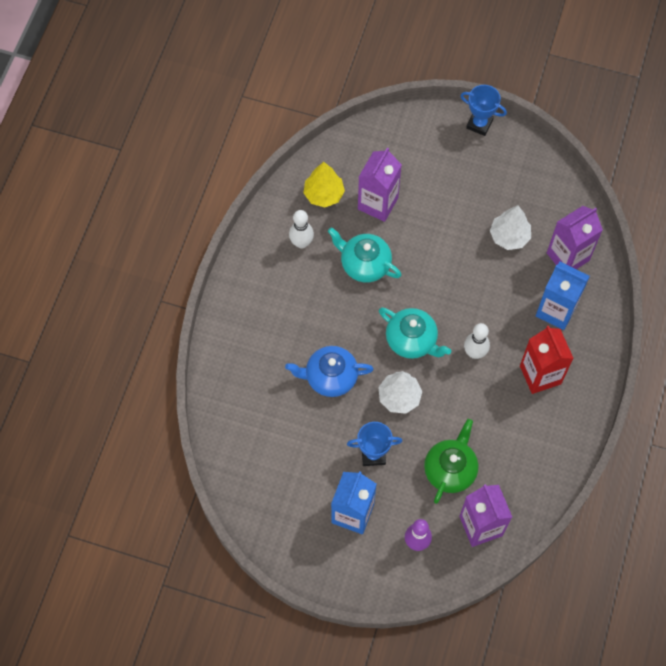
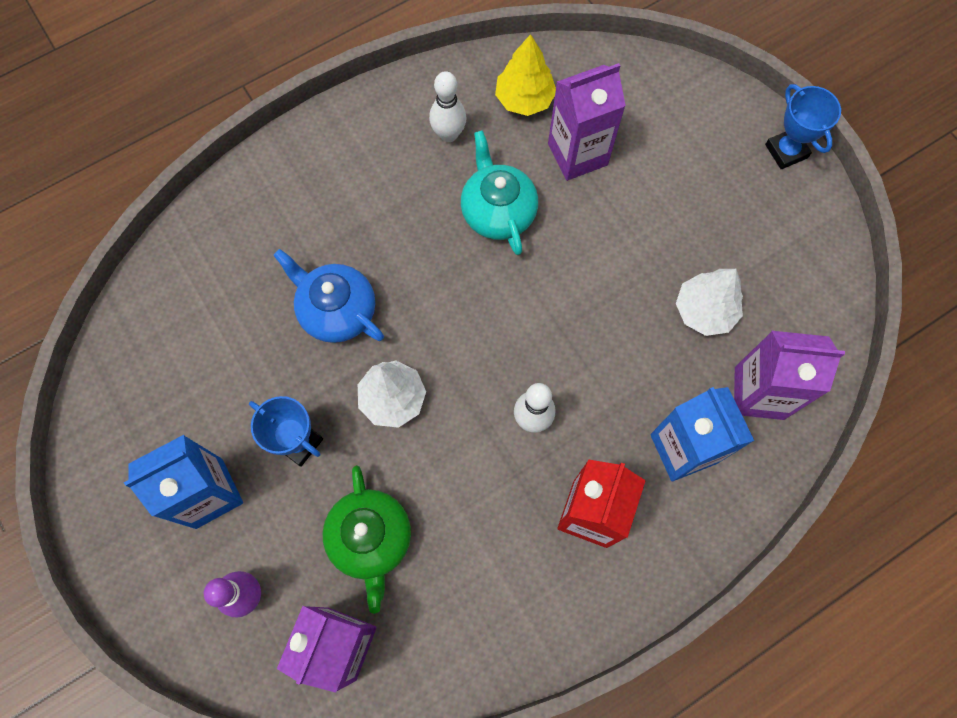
camera: 40 degrees right, 5 degrees up
(412, 340) = (470, 343): turquoise teapot -> none
(450, 469) = (370, 539): green teapot -> green teapot turned 105 degrees clockwise

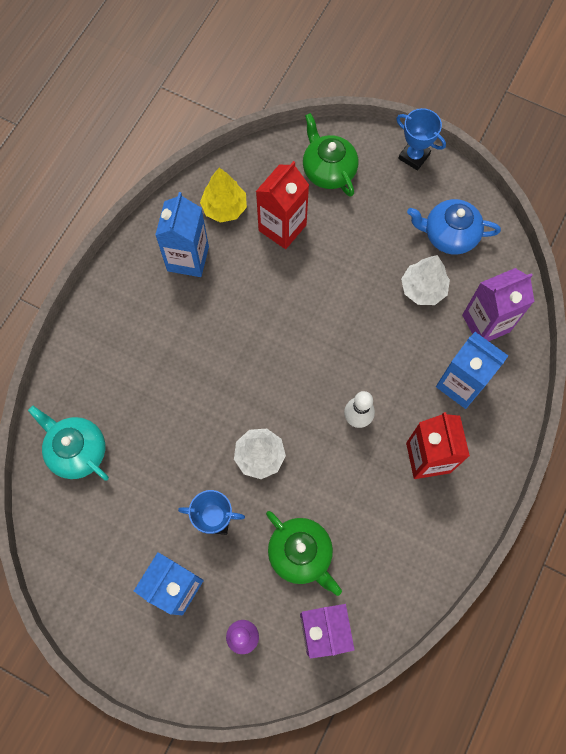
camera: 30 degrees left, 0 degrees up
(337, 310) = (186, 418): blue teapot -> blue teapot (449, 235)
(448, 134) = (188, 258): white bowling pin -> blue carton
(498, 211) = (253, 294): turquoise teapot -> turquoise teapot (77, 450)
(577, 154) = (282, 227): purple carton -> red carton
(672, 116) = (328, 170): none -> green teapot

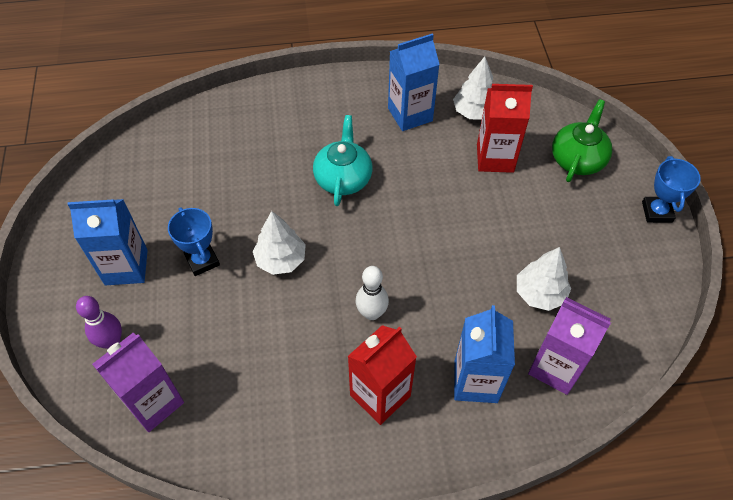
camera: 55 degrees right, 15 degrees down
(77, 450) = (197, 139): turquoise teapot -> turquoise teapot (343, 178)
(224, 208) = (474, 112): yellow tree -> white tree
(301, 554) = (214, 342): green teapot -> none
(449, 235) = (612, 284): blue teapot -> none

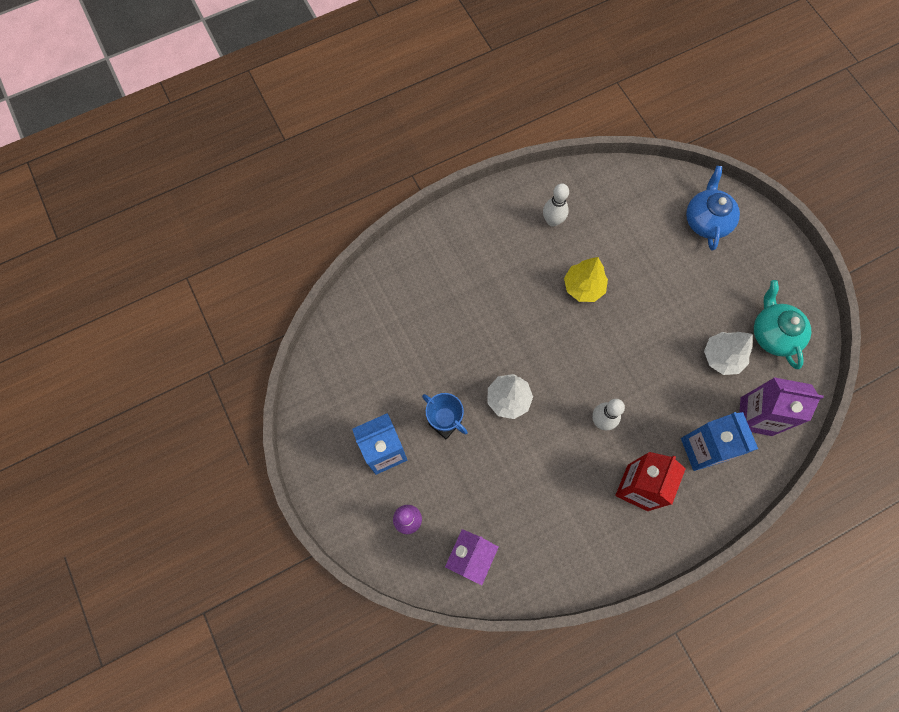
camera: 20 degrees left, 15 degrees up
(343, 178) = (524, 304): turquoise teapot -> turquoise teapot (773, 334)
(410, 114) = (552, 221): blue carton -> white bowling pin
(414, 181) = (583, 287): none -> yellow tree
(474, 112) = (605, 200): white tree -> none
(495, 158) = (640, 242): red carton -> none
(577, 159) = (706, 220): green teapot -> blue teapot
(657, 212) = (784, 251): blue trophy -> none

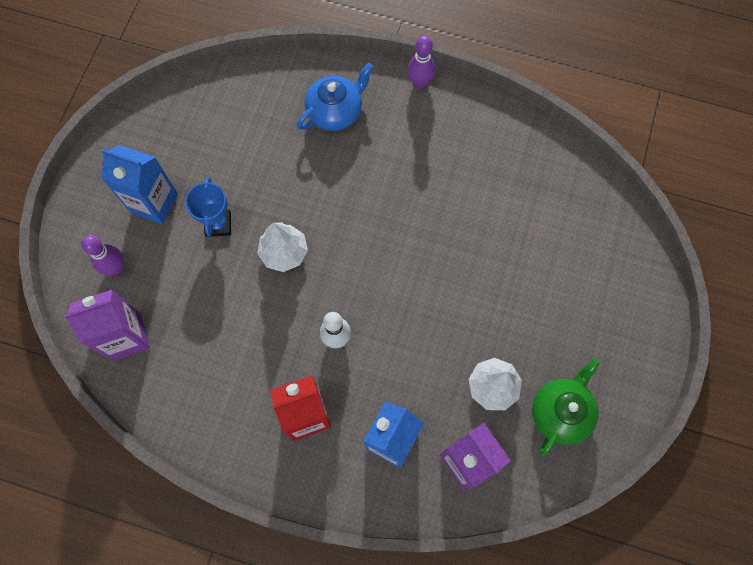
camera: 45 degrees right, 0 degrees up
(470, 206) = (420, 82): none -> purple bowling pin
(552, 221) = (473, 151): white bowling pin -> none
(583, 287) = (440, 224): yellow tree -> none
(706, 220) = (609, 268): blue teapot -> blue teapot (335, 111)
(773, 334) = (561, 412): turquoise teapot -> green teapot

